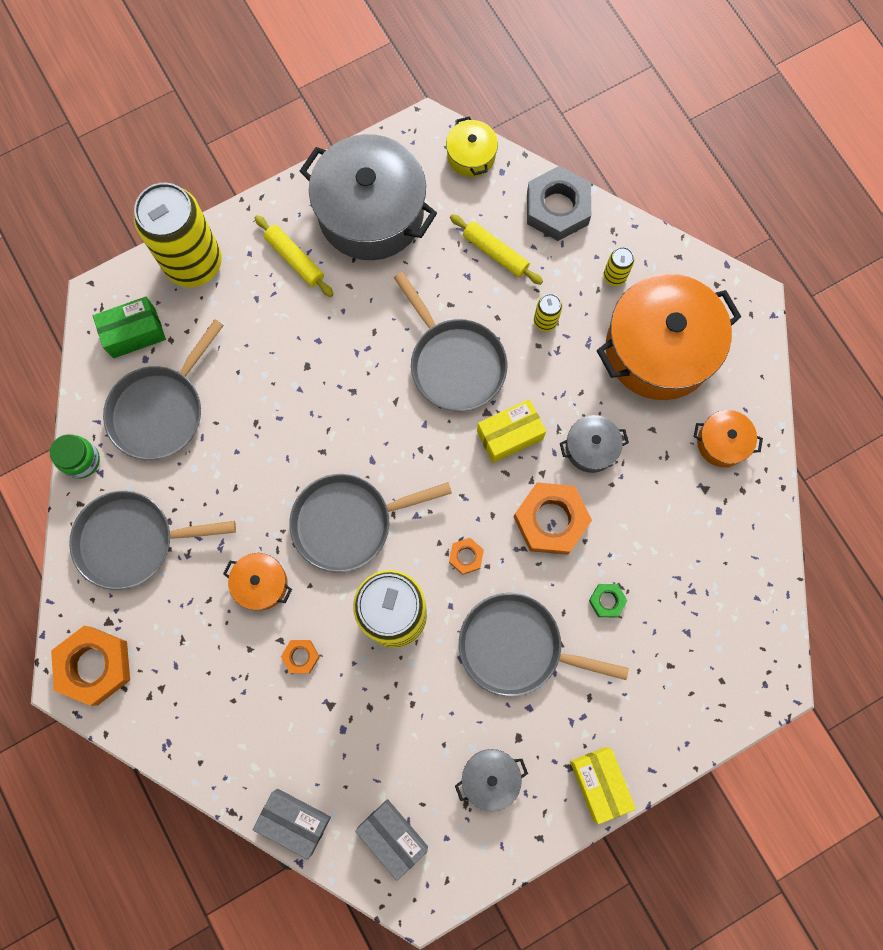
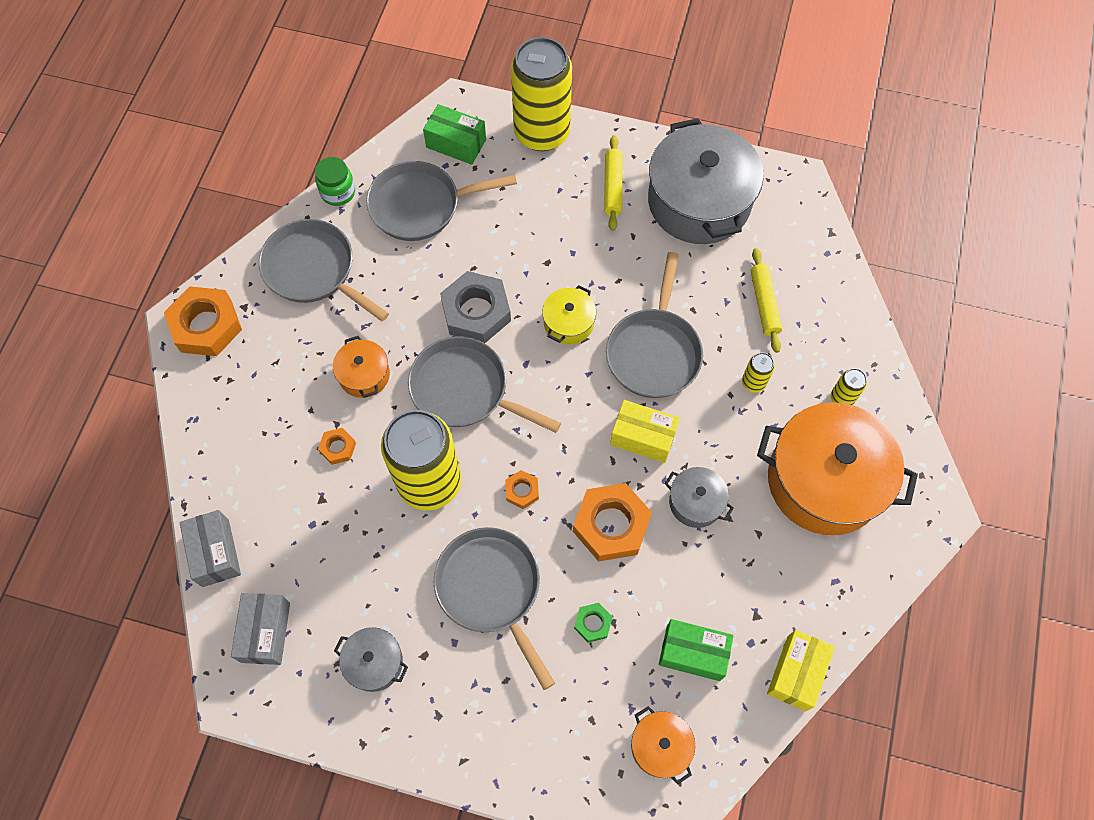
camera: 45 degrees right, 10 degrees down
(471, 156) = (814, 224): yellow pot -> yellow pot (568, 323)
(557, 208) = (845, 313): grey nut -> grey nut (476, 312)
(599, 783) = (447, 750): yellow box -> yellow box (796, 673)
(689, 555) = (693, 653): none -> green box
(722, 442) = (806, 595): orange pot -> orange pot (660, 746)

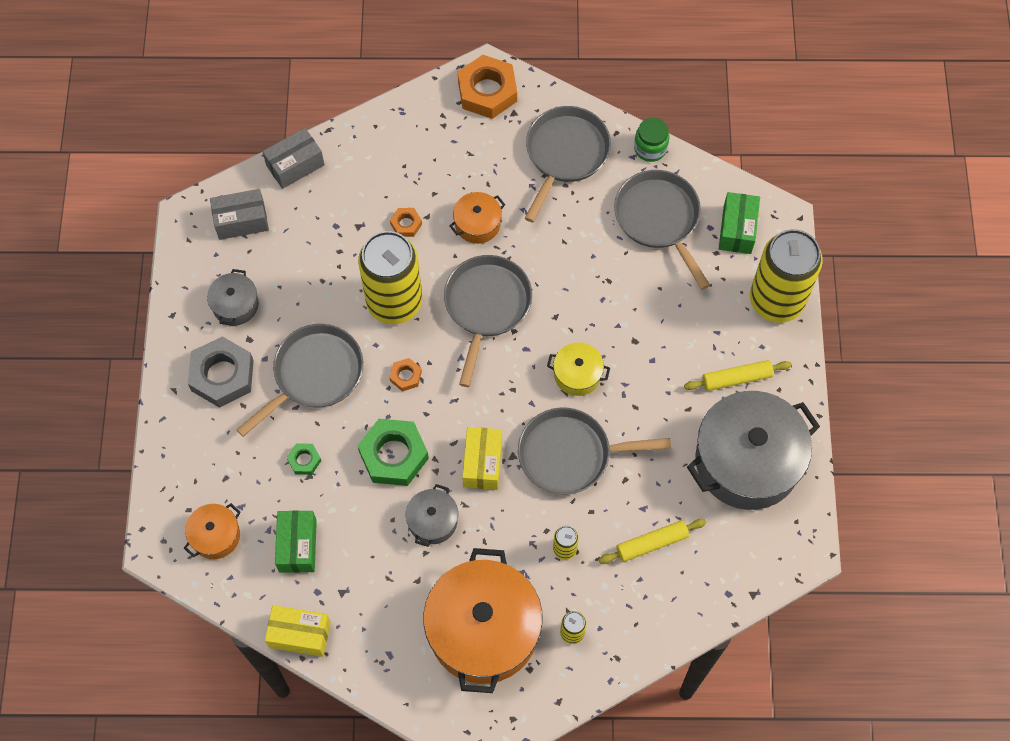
camera: 75 degrees right, 0 degrees up
(476, 312) = (565, 295): grey nut -> grey nut (222, 375)
(611, 525) = (393, 455): orange nut -> green nut

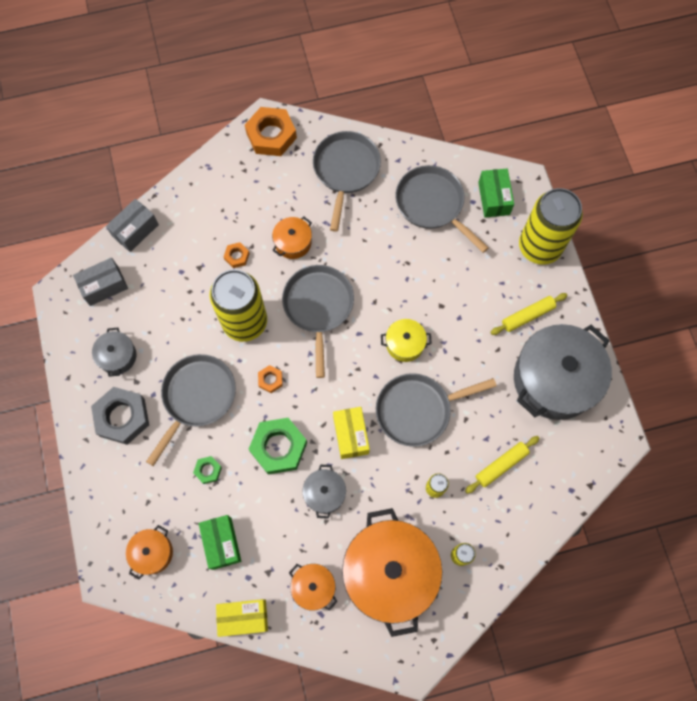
camera: 15 degrees left, 5 degrees up
(389, 622) = (313, 587): none -> orange pot
(650, 148) = (409, 150): green jar -> none

